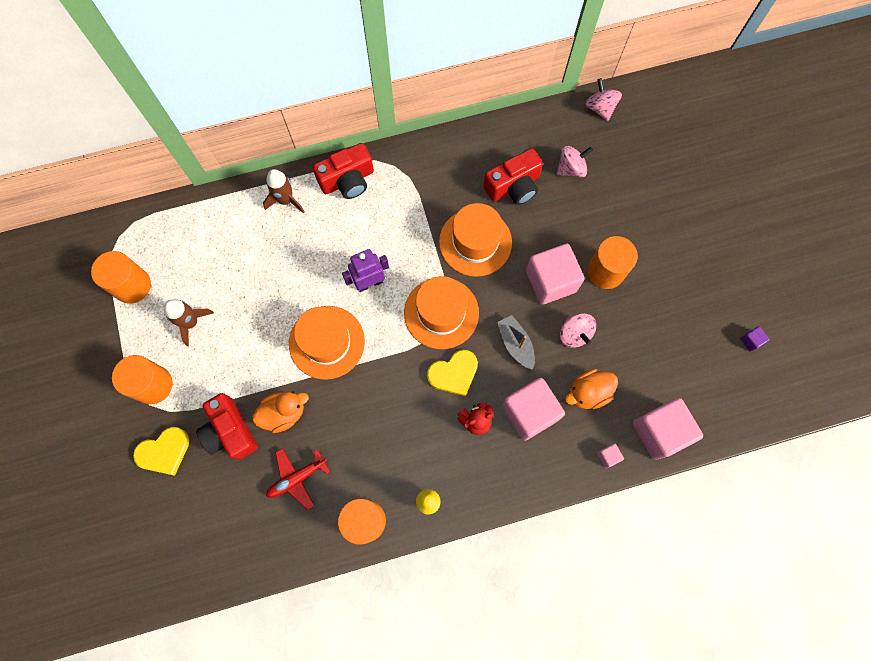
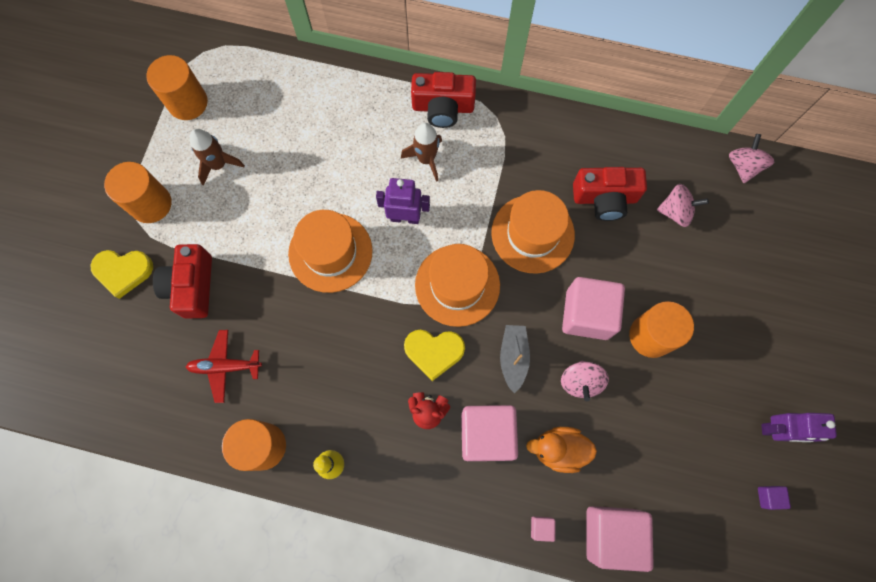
camera: 30 degrees right, 0 degrees up
(283, 413) = (250, 297): orange duck -> none
(286, 200) = (373, 96): brown rocket -> brown rocket (426, 159)
(730, 290) = (776, 430): none -> purple robot

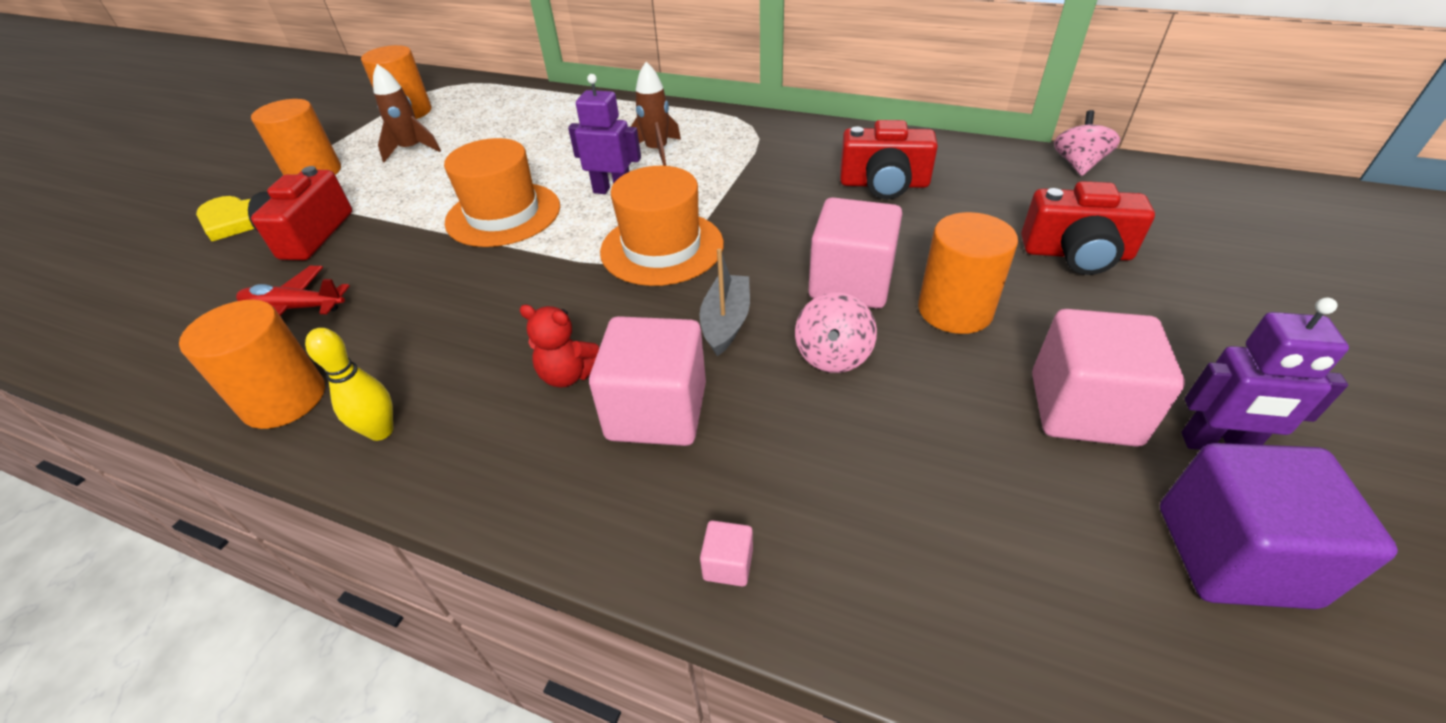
camera: 10 degrees right, 30 degrees down
(434, 352) = (604, 309): yellow heart -> none
(443, 108) = (689, 119): red camera -> red camera (1076, 254)
(532, 234) = (780, 208): orange hat -> none
(558, 449) = (783, 441): orange duck -> none
(611, 534) = (878, 592): pink cube -> pink cube (1083, 409)
(675, 212) = (985, 197): pink spinning top -> none
(768, 497) = (1233, 555): purple cube -> purple cube, size x2.46

